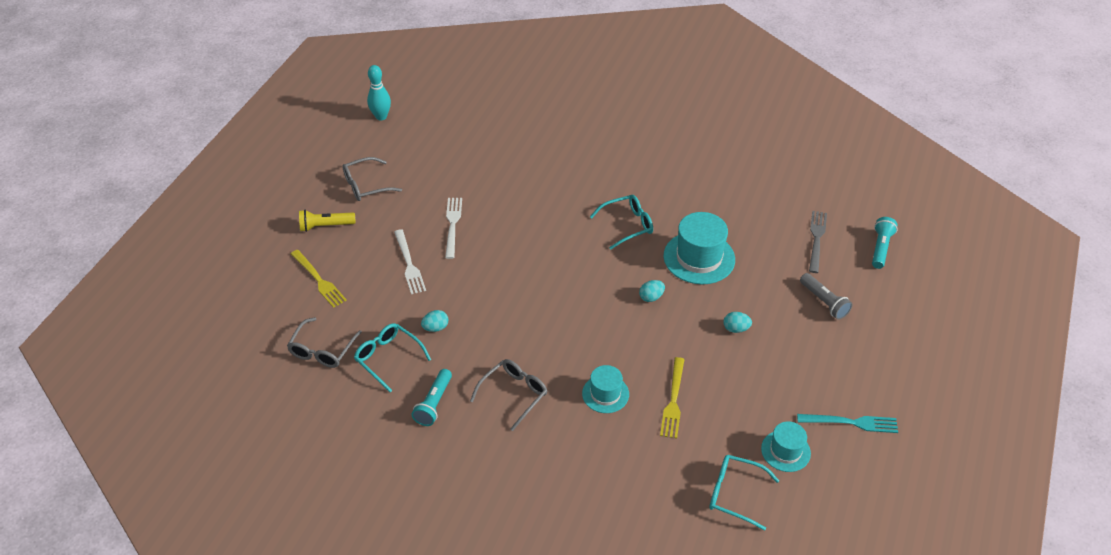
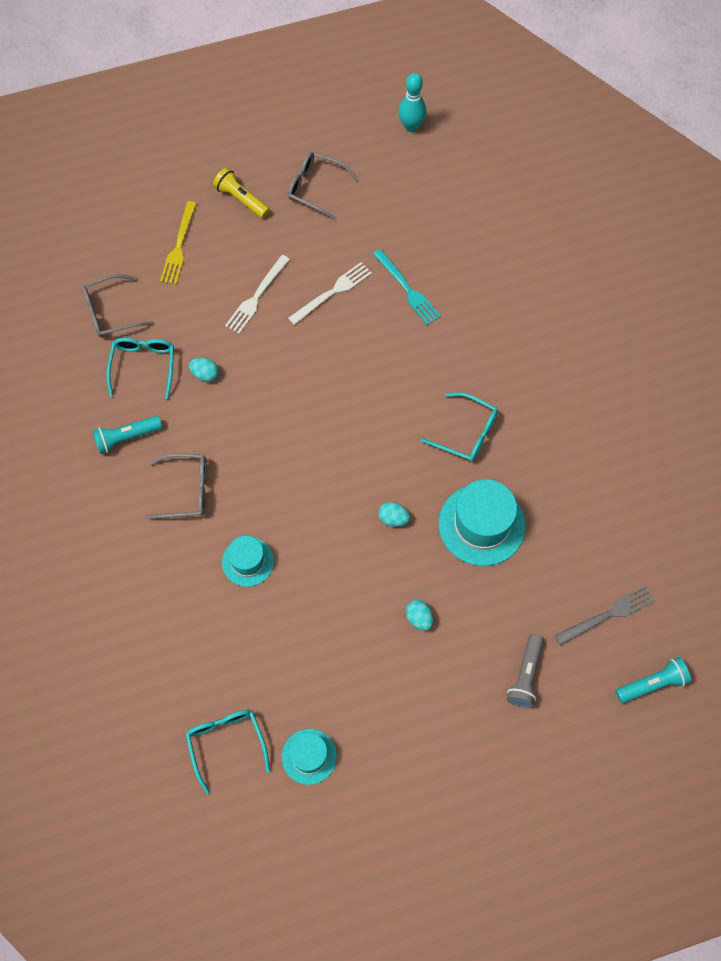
camera: 50 degrees right, 20 degrees up
(673, 401) = (287, 623): yellow fork -> none
(851, 423) = (391, 795): turquoise fork -> turquoise fork (407, 289)

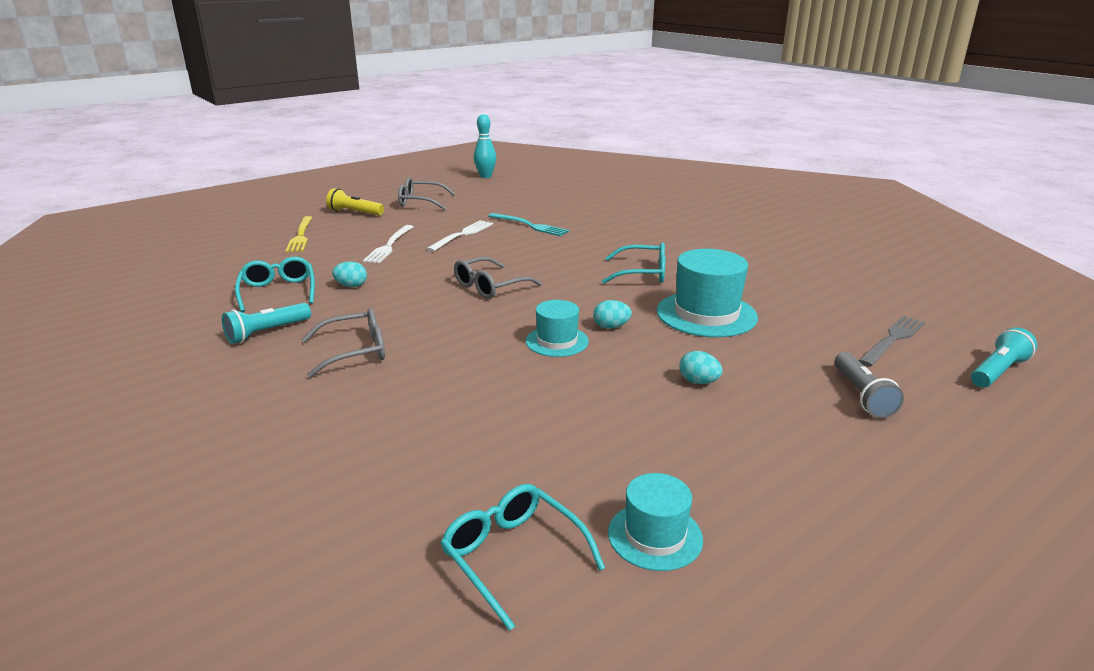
camera: 20 degrees left, 40 degrees down
(110, 312) = (233, 272): grey glasses -> grey glasses (490, 287)
(248, 562) = (457, 384): turquoise hat -> turquoise hat (557, 341)

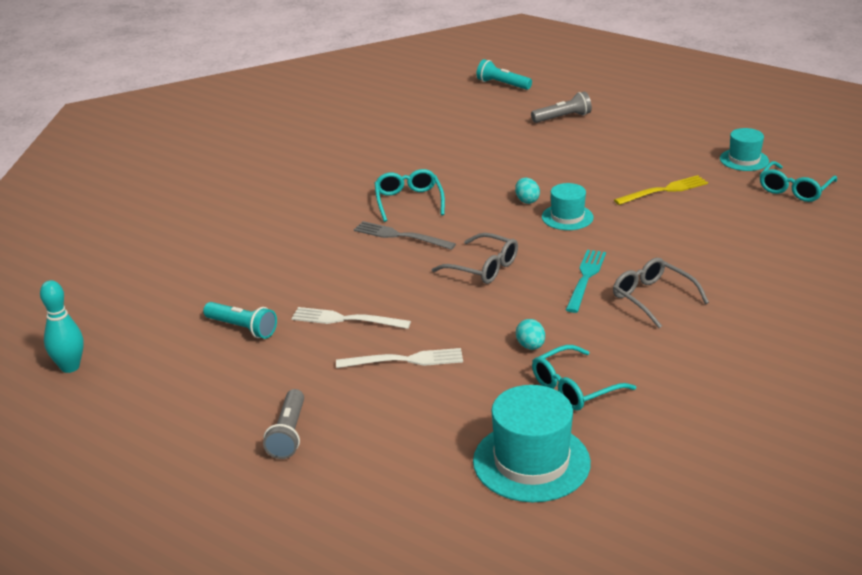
camera: 105 degrees left, 5 degrees up
(267, 332) = (658, 356): turquoise flashlight -> turquoise flashlight (242, 328)
(301, 236) = (403, 445): yellow fork -> yellow fork (664, 190)
(354, 213) = (288, 434): yellow flashlight -> grey flashlight
(420, 202) = (220, 390): grey glasses -> none
(530, 225) = (295, 282): turquoise fork -> turquoise fork (585, 278)
(698, 382) = (585, 162): turquoise egg -> none
(706, 314) = (478, 168): turquoise hat -> turquoise hat (531, 462)
(893, 339) = (477, 109): grey fork -> grey fork (400, 236)

